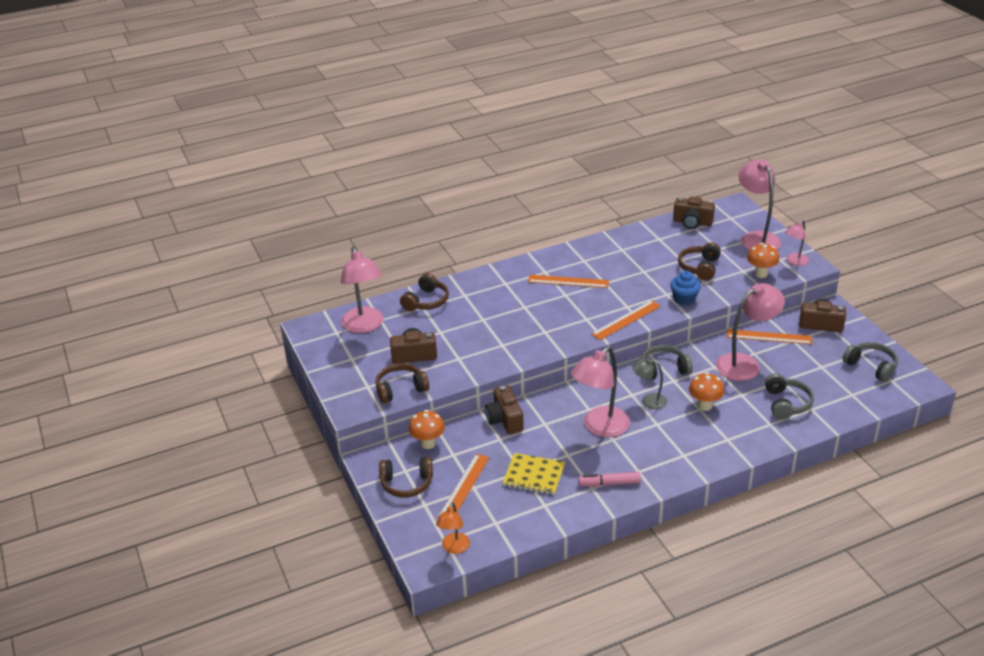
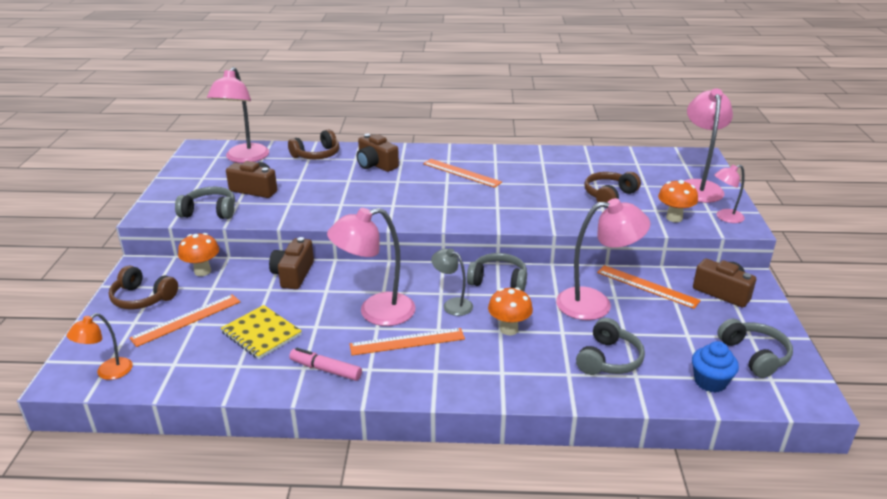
camera: 25 degrees right, 5 degrees down
(400, 389) = (209, 212): brown headphones -> grey headphones
(626, 320) = (484, 218): orange ruler -> orange ruler (407, 341)
(684, 299) = (564, 217): blue cupcake -> blue cupcake (710, 382)
(692, 222) = (638, 158): brown camera -> brown camera (376, 165)

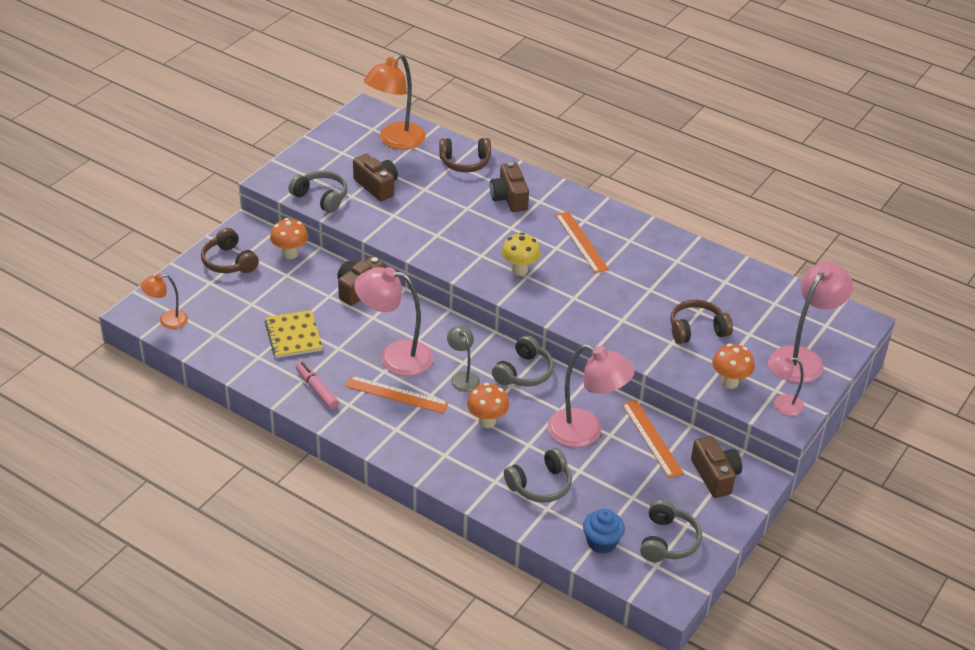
camera: 30 degrees right, 10 degrees up
(186, 319) = (248, 297): orange ruler -> none
(244, 158) = (395, 141): pink lamp -> orange lamp
(435, 204) = (519, 270): none -> yellow mushroom
(498, 281) = (524, 372): grey headphones -> grey headphones turned 75 degrees clockwise

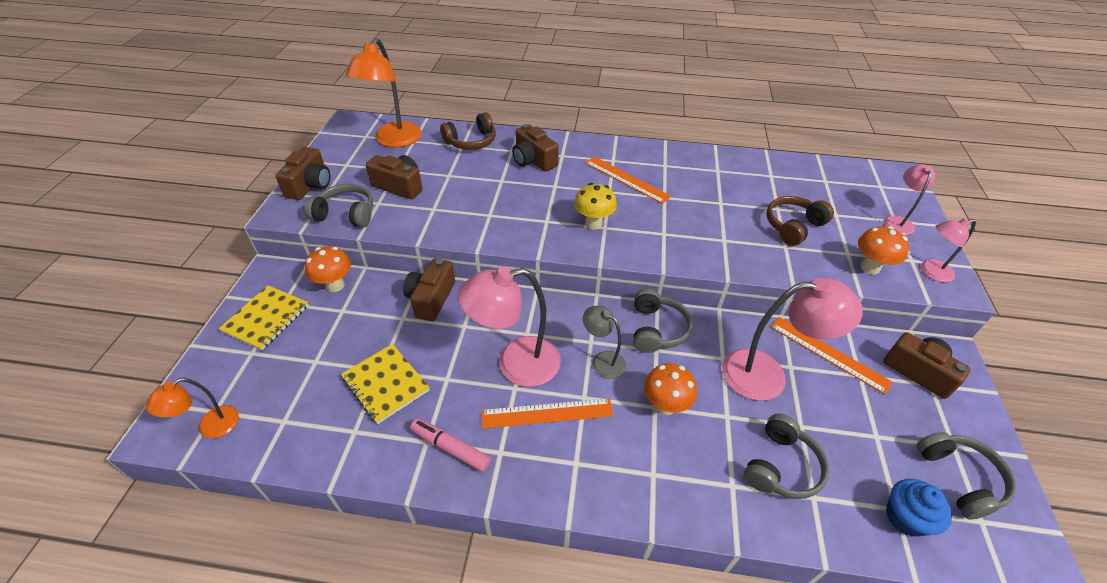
camera: 25 degrees left, 5 degrees up
(229, 262) = (266, 318): brown headphones -> yellow notebook
(304, 163) = (310, 185): none -> brown camera
(802, 358) = (897, 221): pink lamp -> pink lamp, size x0.55

